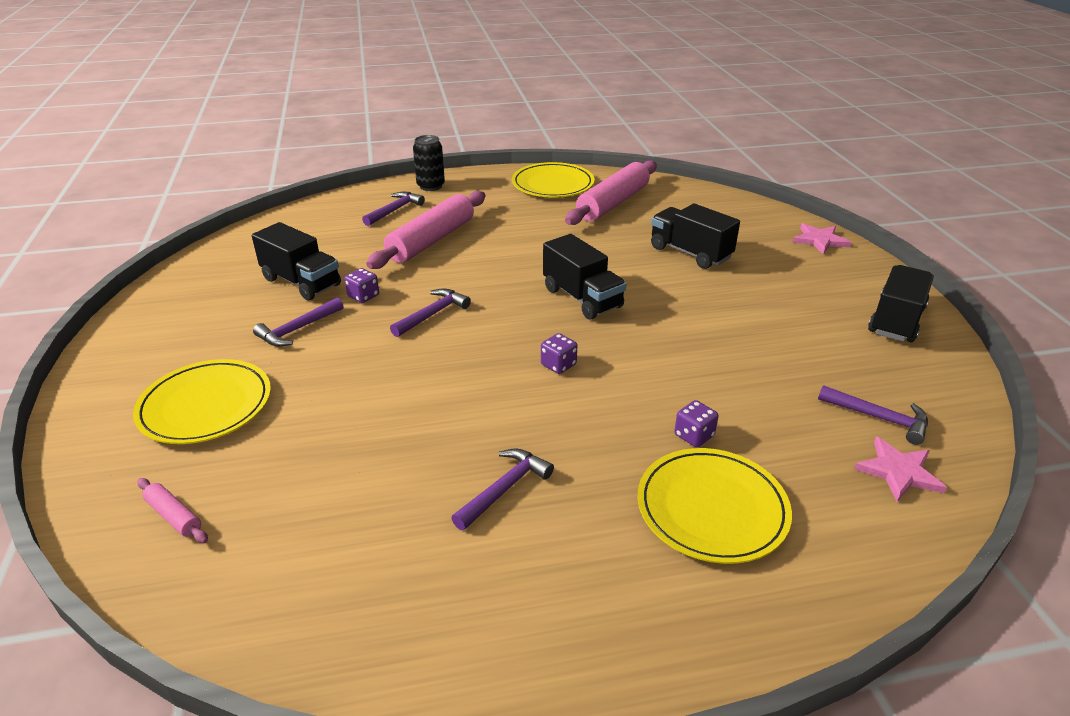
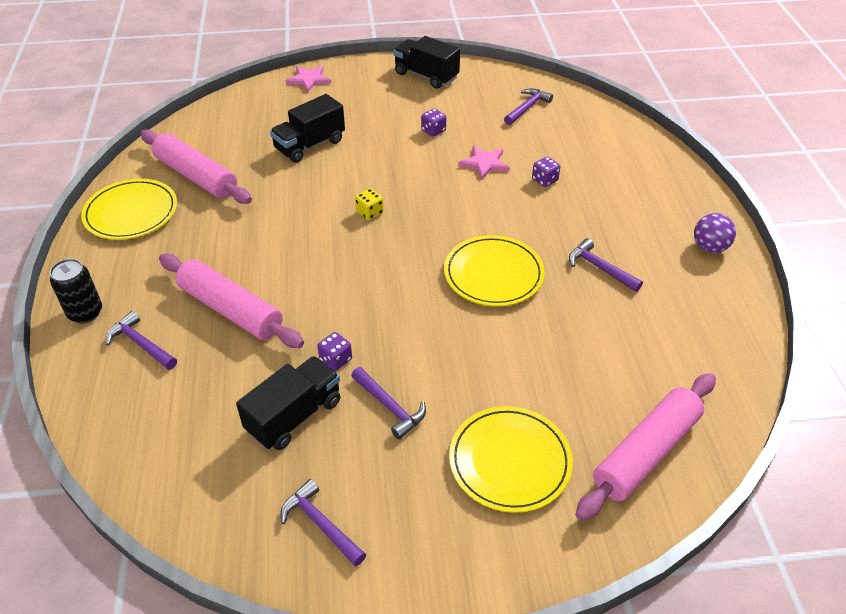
camera: 85 degrees left, 10 degrees up
(174, 516) = (646, 453): pink rolling pin -> pink rolling pin, size x2.31
(432, 314) = (379, 307): purple hammer -> purple hammer (321, 524)
(558, 365) = (464, 233): purple dice -> purple dice (433, 131)
(570, 639) = (709, 247): none -> purple ball
(582, 298) = (369, 212): black truck -> yellow dice
(712, 508) = (608, 183): yellow plate -> yellow plate (493, 274)
(898, 472) = (573, 113): pink star -> pink star (485, 163)

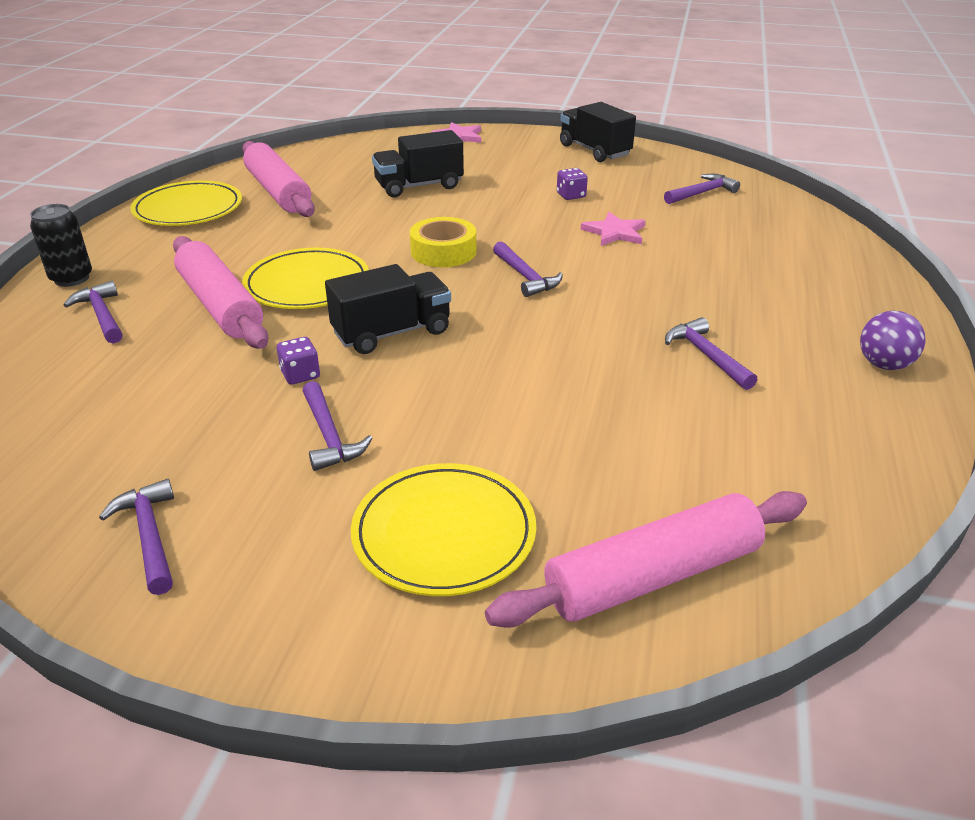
camera: 20 degrees right, 10 degrees down
(294, 416) = (209, 417): black truck -> black truck (392, 333)
(369, 212) = (443, 251): yellow dice -> yellow tape
(444, 224) = (525, 277): none -> purple hammer
(493, 274) = (556, 334): yellow plate -> yellow plate (307, 284)
(544, 180) = (683, 259): purple dice -> none

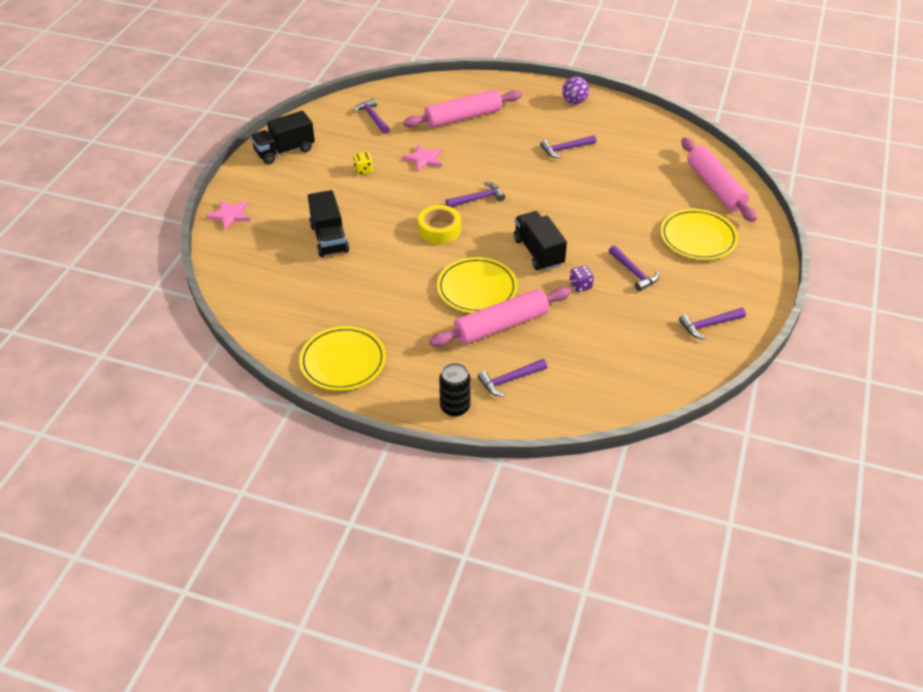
camera: 85 degrees left, 10 degrees up
(278, 192) = (321, 312): pink rolling pin -> pink rolling pin (463, 117)
(329, 436) = (634, 273): purple hammer -> purple hammer turned 75 degrees clockwise
(571, 195) = (363, 170): purple dice -> yellow dice

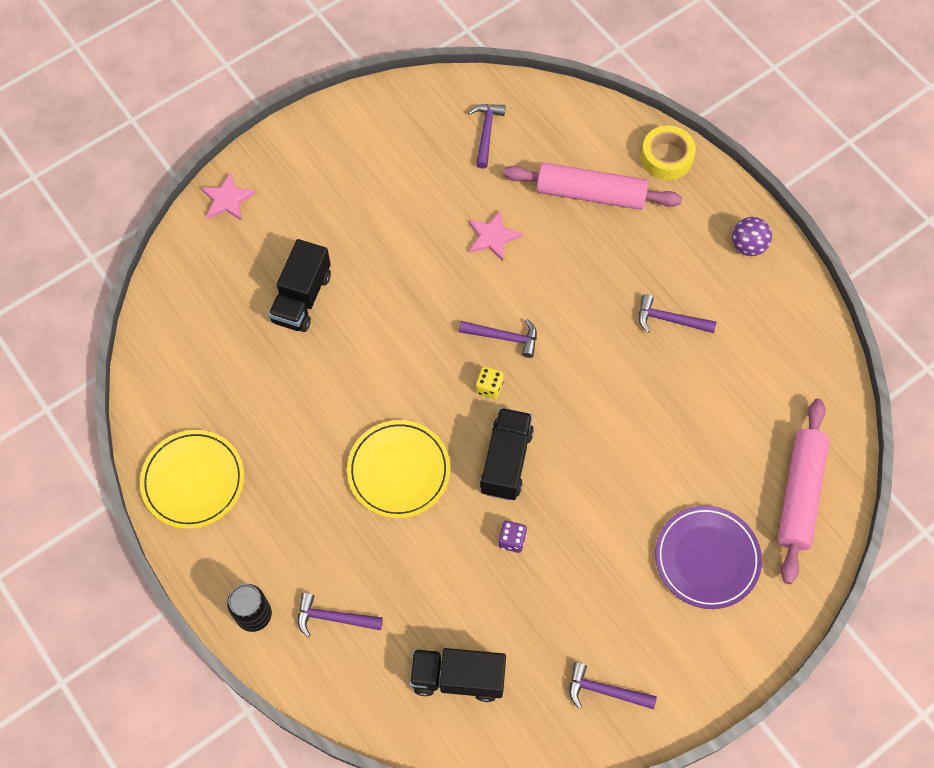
camera: 35 degrees right, 20 degrees up
(284, 151) = (351, 131): black truck -> black truck (458, 677)
(363, 170) = (413, 214): yellow dice -> yellow dice (489, 387)
(439, 230) = (426, 359): yellow tape -> yellow tape (666, 157)
(501, 325) = (383, 539): pink rolling pin -> none
(634, 273) = (586, 561): purple hammer -> none
(698, 237) = (707, 558): yellow plate -> purple plate

